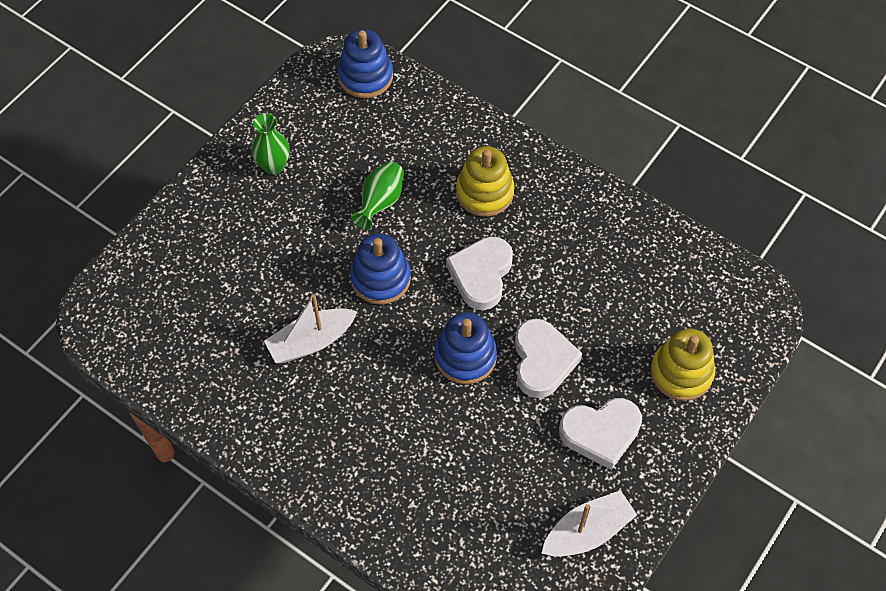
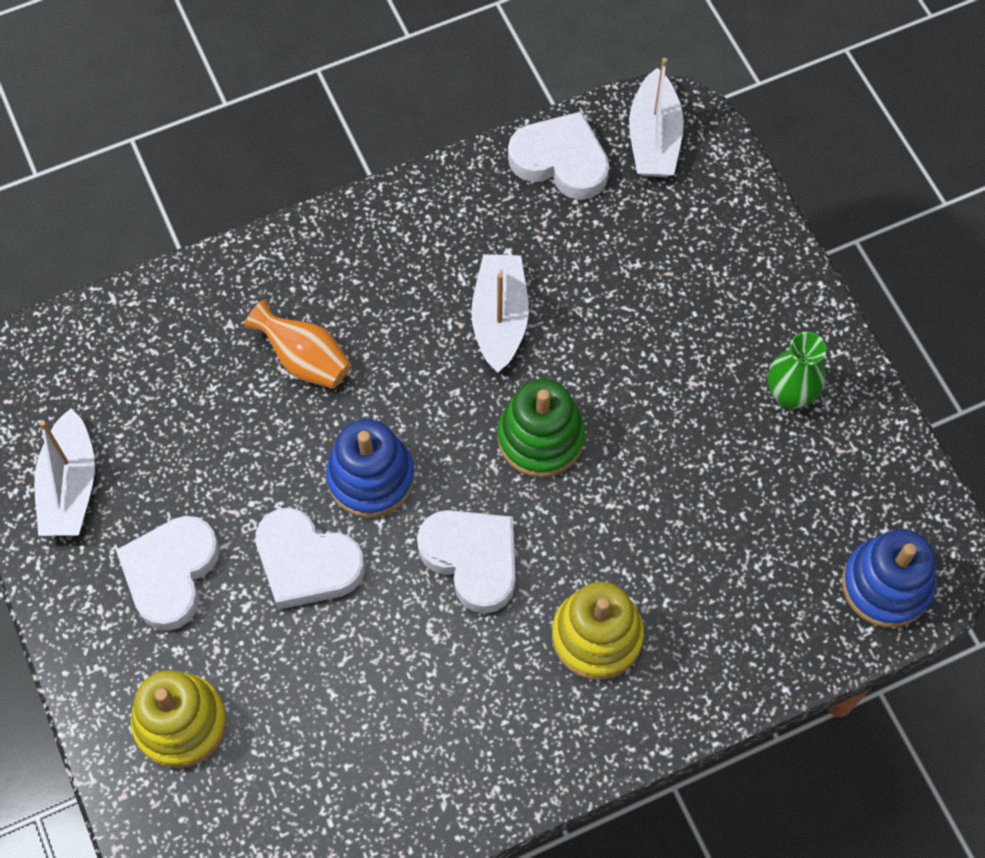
camera: 120 degrees right, 5 degrees up
(120, 319) = (654, 138): none -> white boat
(168, 366) = (560, 161): none -> white heart
(380, 202) = (656, 495): green vase -> none
(380, 278) = (540, 438): blue stacking toy -> green stacking toy
(409, 441) = (305, 360): none -> orange vase

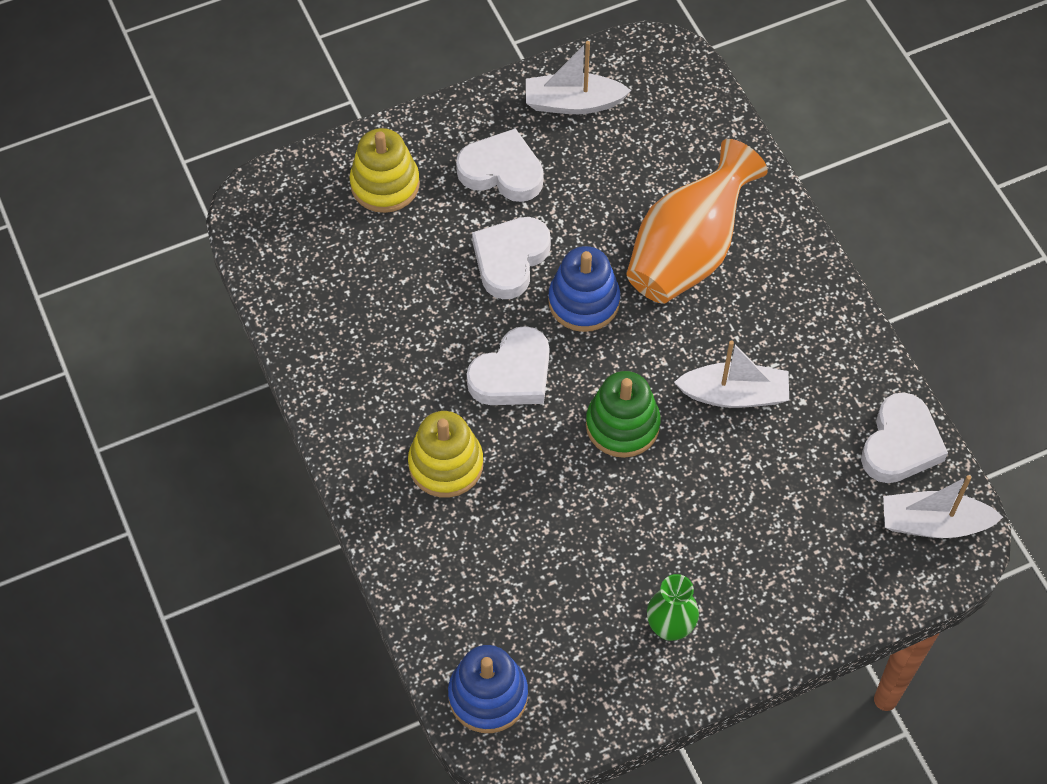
camera: 90 degrees right, 5 degrees down
(305, 360) = (688, 252): orange vase -> orange vase, size x1.92

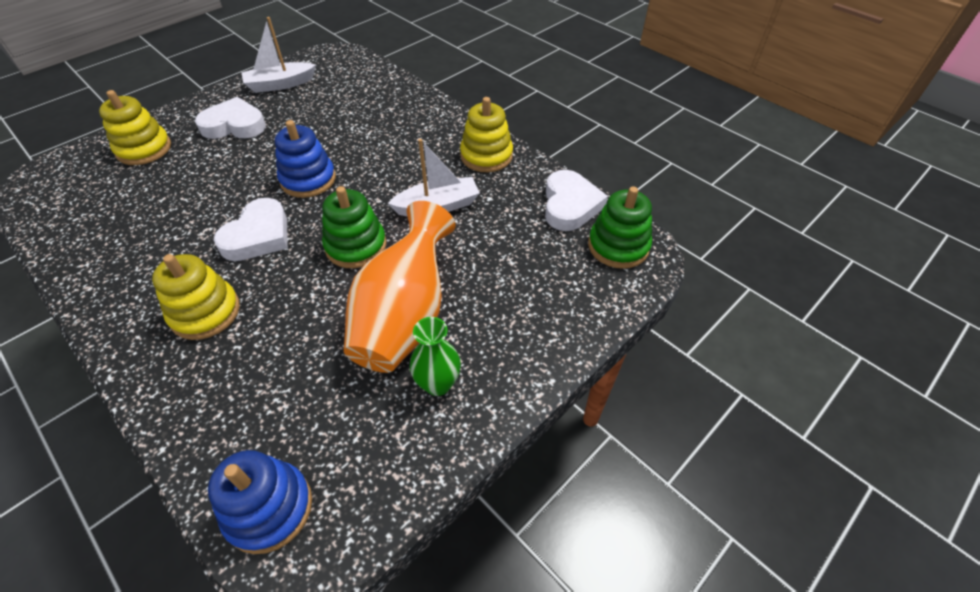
camera: 20 degrees left, 10 degrees down
(510, 259) = (247, 169): white heart -> none
(688, 252) = (378, 137): orange vase -> orange vase (404, 317)
(822, 329) = (486, 156): none -> yellow stacking toy
(933, 523) = (618, 246): white boat -> green stacking toy

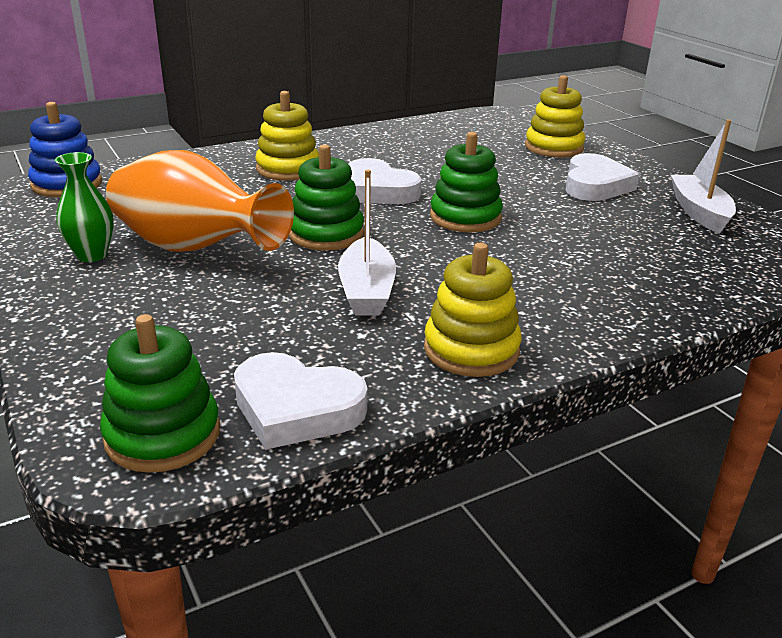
camera: 105 degrees right, 20 degrees down
(308, 180) = (465, 217): blue stacking toy -> green stacking toy

